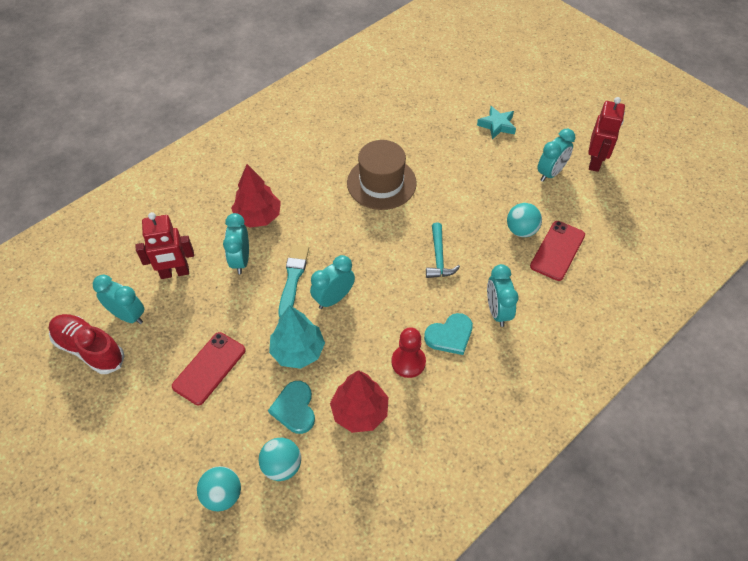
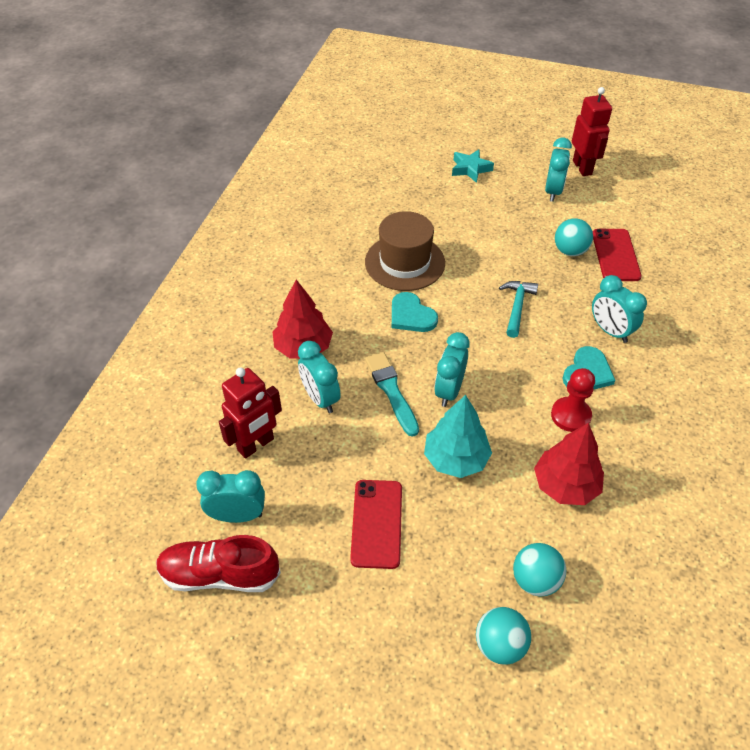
camera: 30 degrees left, 5 degrees down
(294, 408) = (500, 516): turquoise heart -> turquoise heart (411, 315)
(438, 257) = (517, 307): turquoise hammer -> turquoise hammer turned 135 degrees counterclockwise

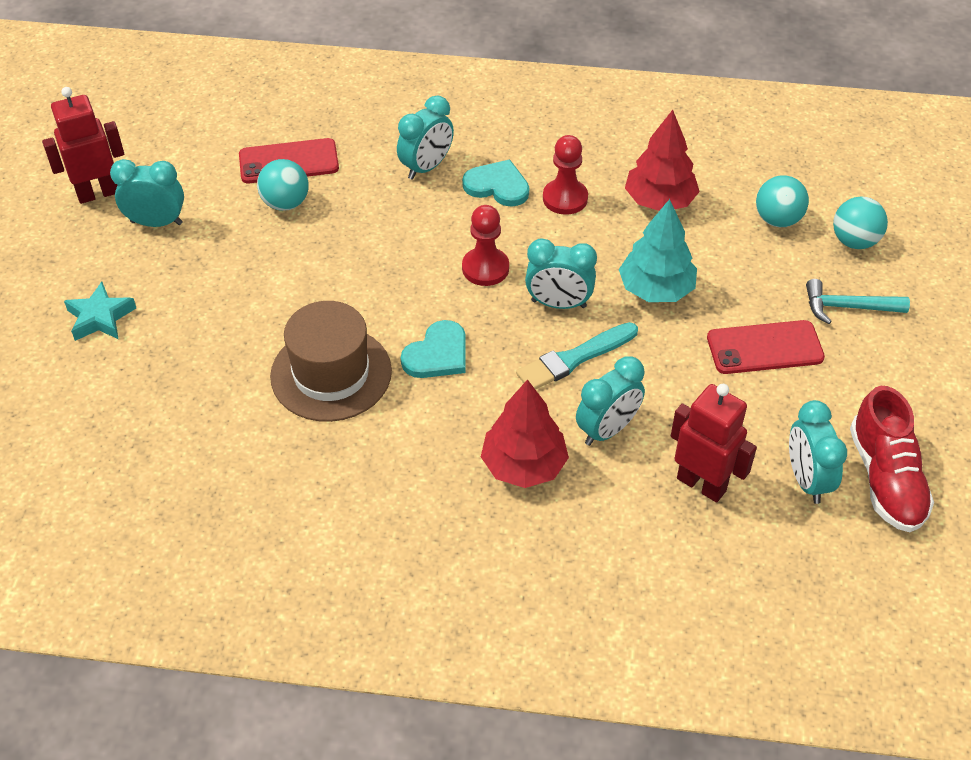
camera: 100 degrees left, 0 degrees up
(492, 352) = (485, 268): none -> red pawn
(517, 307) = (401, 250): turquoise hammer -> turquoise hammer (848, 307)

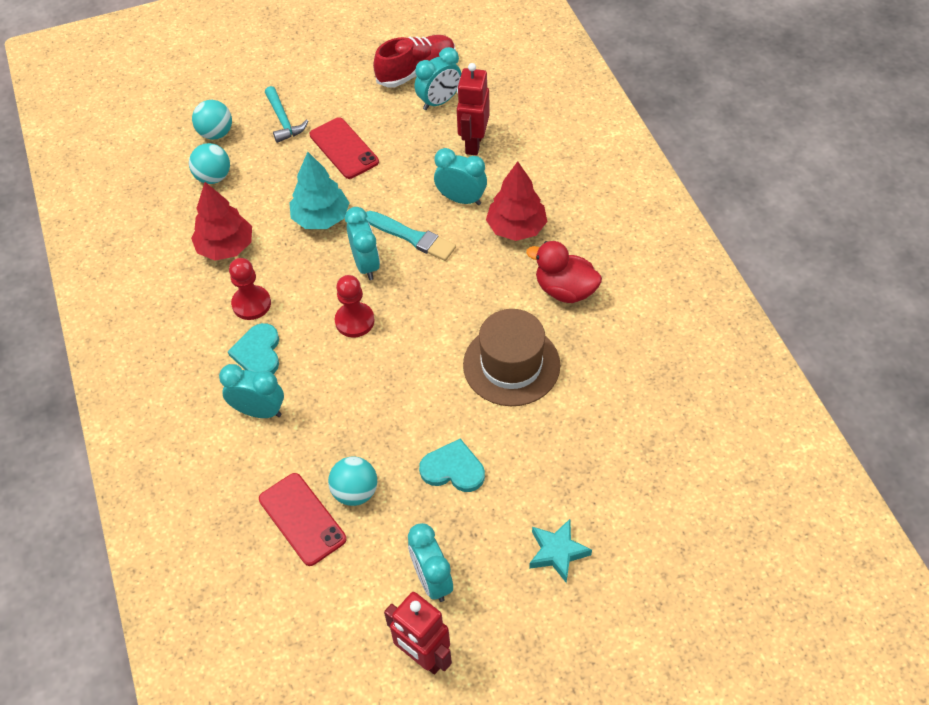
camera: 115 degrees left, 5 degrees up
(395, 470) = (565, 290): none -> red duck
(437, 354) = (454, 312): turquoise heart -> turquoise heart (453, 469)

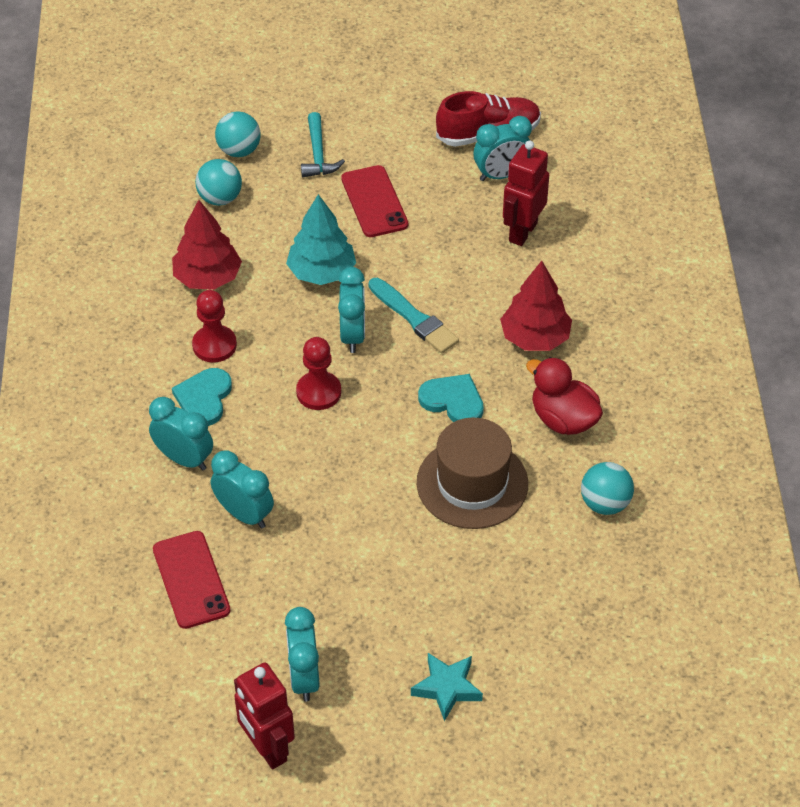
camera: 15 degrees right, 5 degrees down
(355, 492) = (256, 568): turquoise ball -> turquoise ball (605, 503)
(453, 469) = (368, 573): turquoise heart -> turquoise heart (453, 401)
(461, 199) = (485, 290): turquoise clock -> turquoise clock (244, 514)

